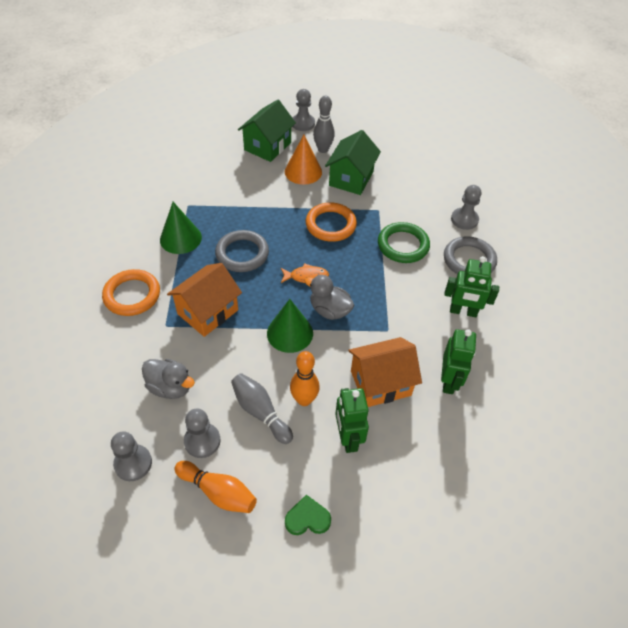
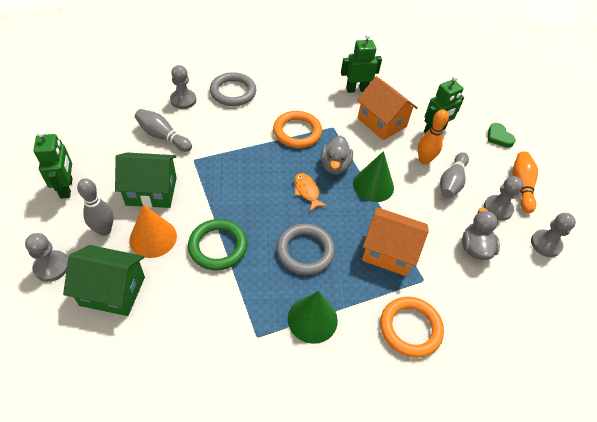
camera: 115 degrees left, 0 degrees up
(330, 225) = (231, 191): orange ring -> orange ring (297, 132)
(403, 245) = (235, 134): green ring -> green ring (218, 246)
(415, 196) = (163, 136): none -> grey bowling pin
(463, 311) = (290, 89): green robot -> green robot (67, 188)

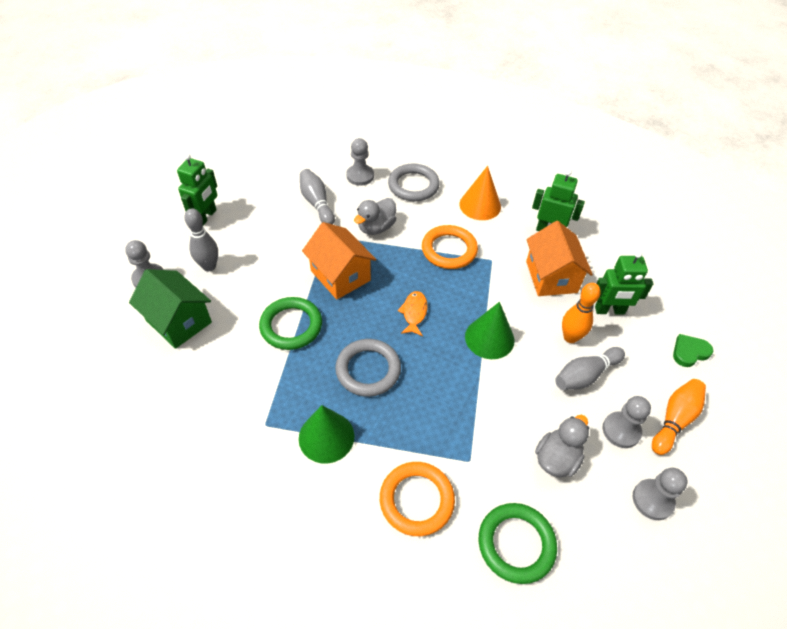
camera: 35 degrees right, 0 degrees up
(151, 191) = (271, 249): green house -> none
(153, 238) = (242, 291): orange cone -> orange cone (480, 205)
(335, 166) = (462, 300): grey duck -> grey duck (376, 227)
(389, 252) = (453, 413): orange house -> orange house (340, 275)
(492, 320) = (516, 544): none -> green ring
(499, 137) = (689, 352): green heart -> green heart turned 60 degrees clockwise

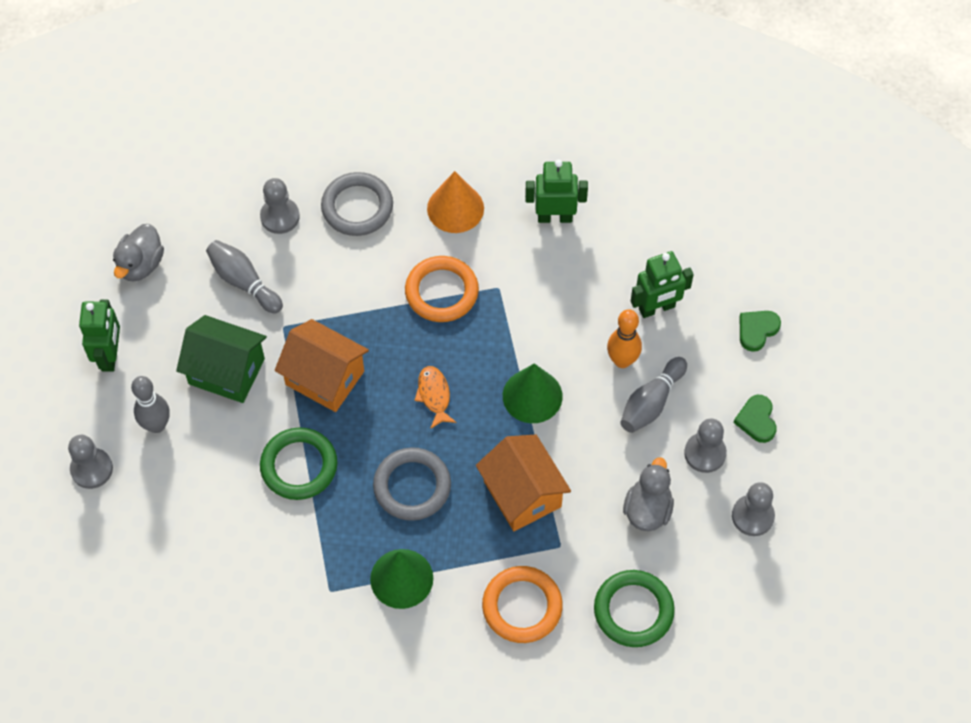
camera: 20 degrees left, 10 degrees up
(179, 321) = (163, 510): green house -> green house (226, 371)
(376, 227) = (337, 292): grey duck -> grey duck (141, 264)
(551, 277) = (577, 285): orange house -> orange house (522, 494)
(674, 420) = (756, 420): orange bowling pin -> green heart

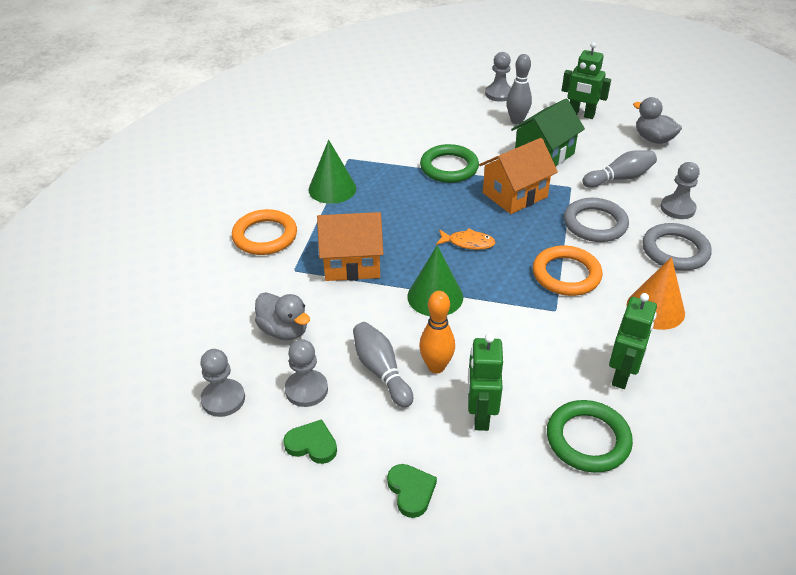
camera: 115 degrees right, 20 degrees down
(412, 486) = (398, 211): grey ring -> grey ring (595, 224)
(633, 610) = (210, 291): green ring -> green ring (588, 439)

